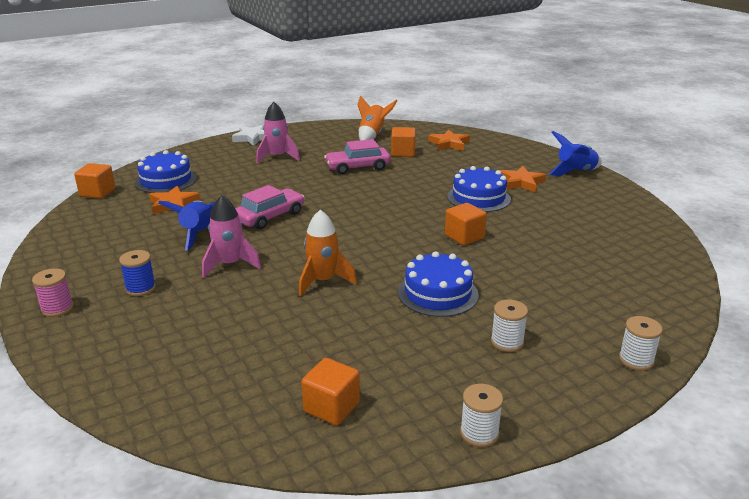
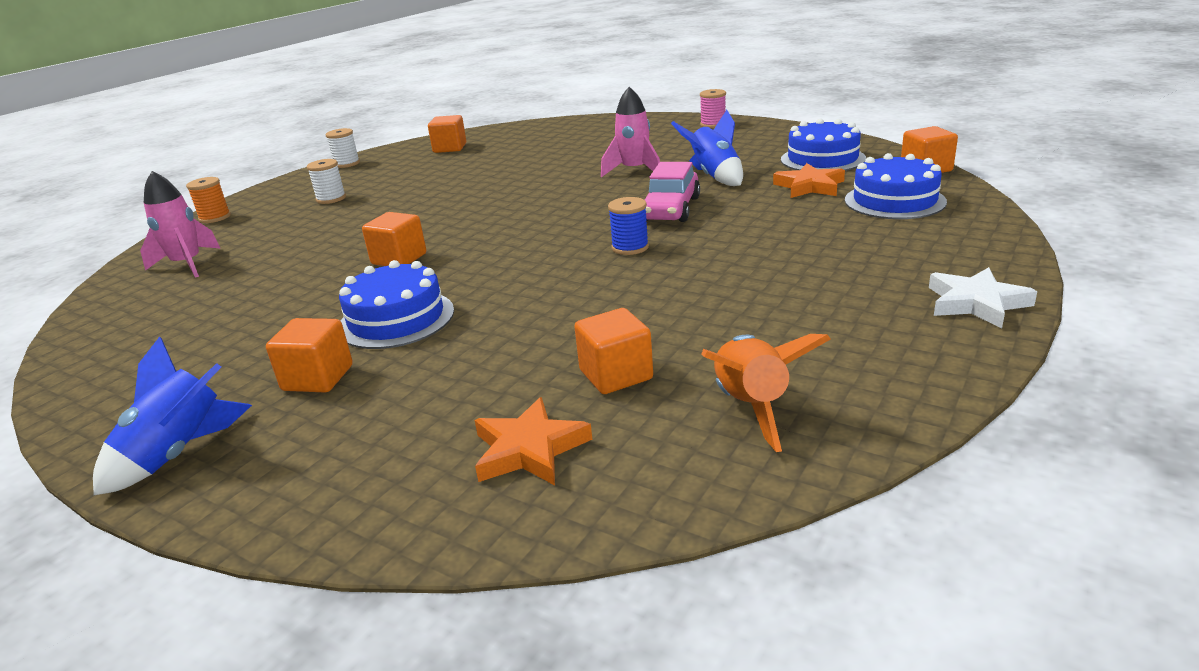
camera: 155 degrees right, 0 degrees up
(140, 288) = (678, 144): blue spool -> blue spool (630, 247)
(277, 157) = (834, 281): pink rocket -> pink rocket (187, 264)
(323, 281) = (527, 186): orange rocket -> none
(357, 167) = (662, 309): pink car -> none
(438, 293) = (407, 207): blue cake -> blue cake (822, 159)
(521, 182) = (318, 378): orange star -> orange cube
(636, 360) = (215, 217): white spool -> orange spool

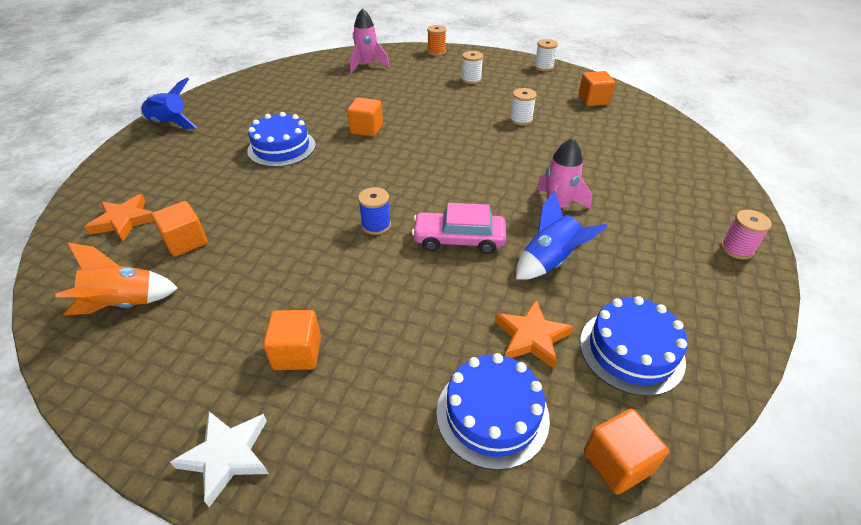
camera: 75 degrees right, 15 degrees up
(318, 378) = (222, 140): orange cube -> orange cube (297, 353)
(459, 178) = (521, 120): none -> white spool

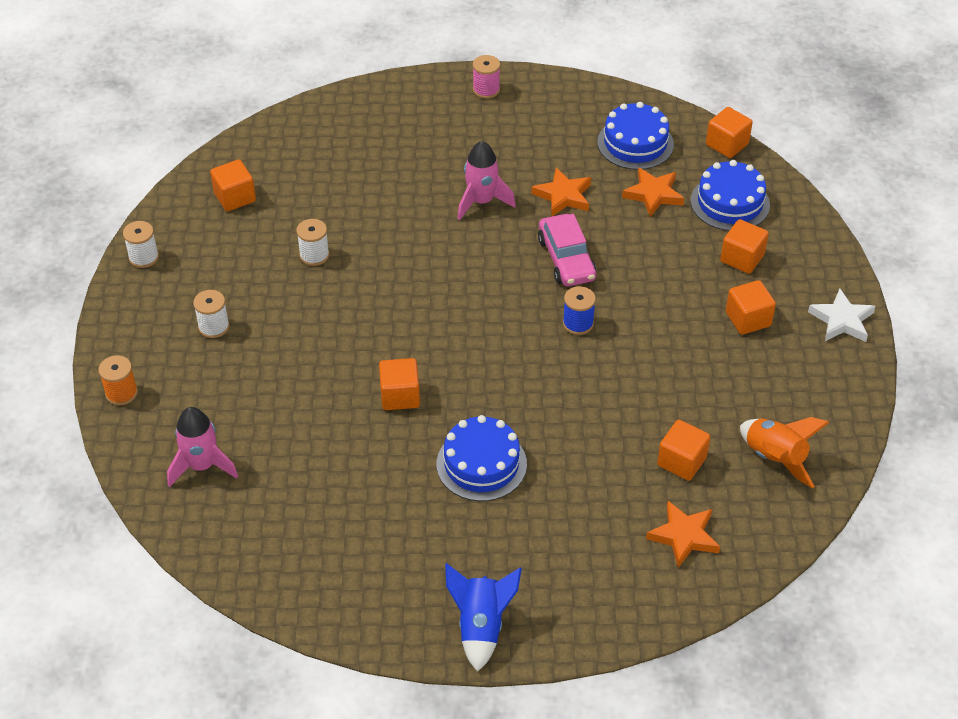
camera: 110 degrees left, 5 degrees up
(389, 386) = (742, 258): none -> orange cube
(550, 261) = (563, 196): blue rocket -> orange star

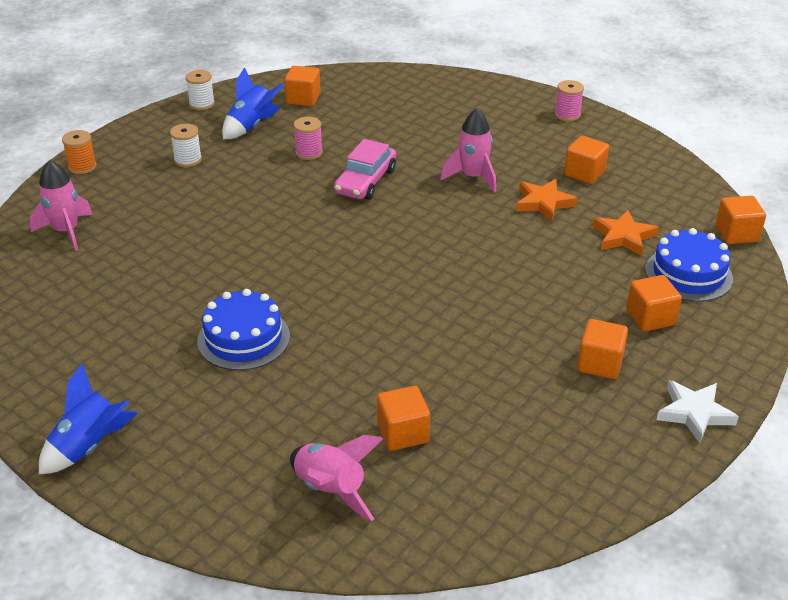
camera: 40 degrees right, 10 degrees down
(225, 256) = (251, 126): none -> blue rocket
(314, 255) = (309, 153): white spool -> pink spool
(400, 396) = (248, 263): orange cube -> orange cube (584, 173)
(566, 259) = (492, 243): pink car -> pink car (365, 181)
(578, 323) = (444, 289): blue spool -> none
(635, 143) = (651, 197): blue cake -> none
(684, 536) = (330, 490): orange star -> pink rocket
(775, 458) = (490, 482): orange rocket -> none

